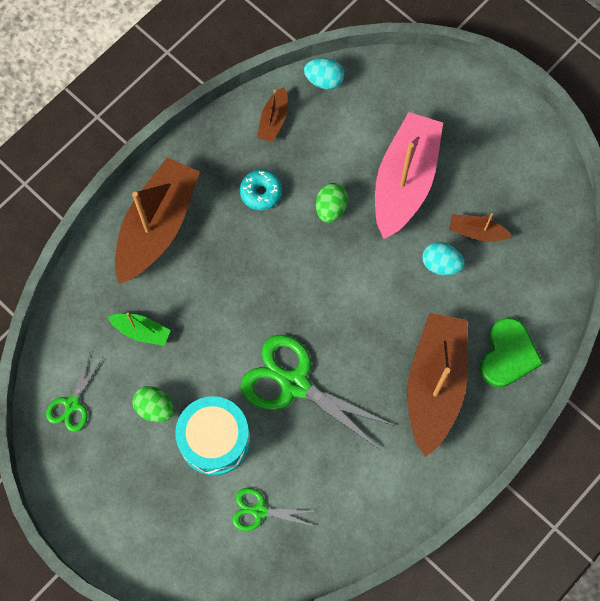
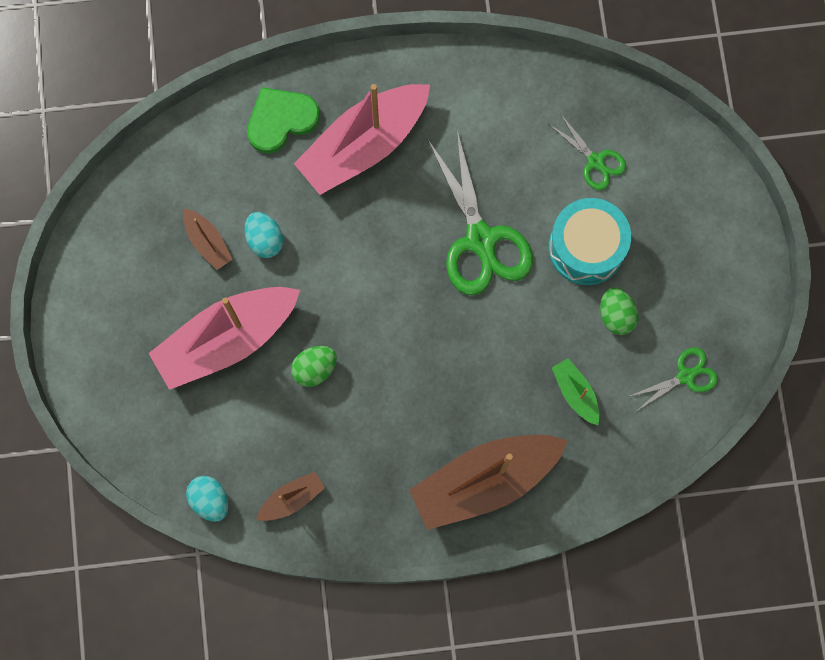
camera: 140 degrees left, 5 degrees up
(261, 192) = (364, 436): turquoise donut -> none
(435, 384) = (364, 145): brown boat -> pink boat

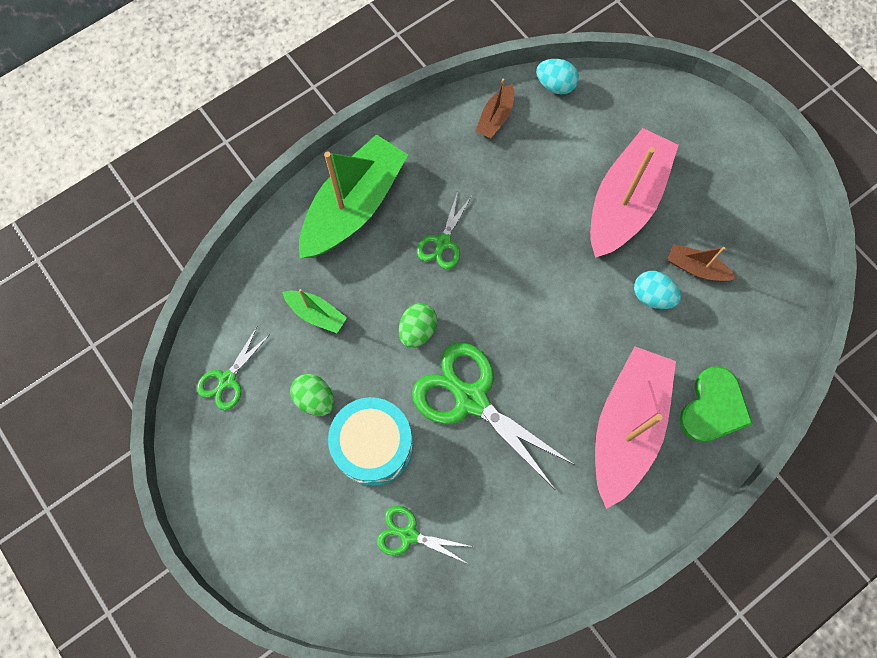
camera: 150 degrees right, 5 degrees down
(314, 369) = (541, 217): green egg -> green egg (417, 330)
(421, 397) = (443, 242): none -> green scissors
(484, 481) = (354, 206): brown boat -> green boat

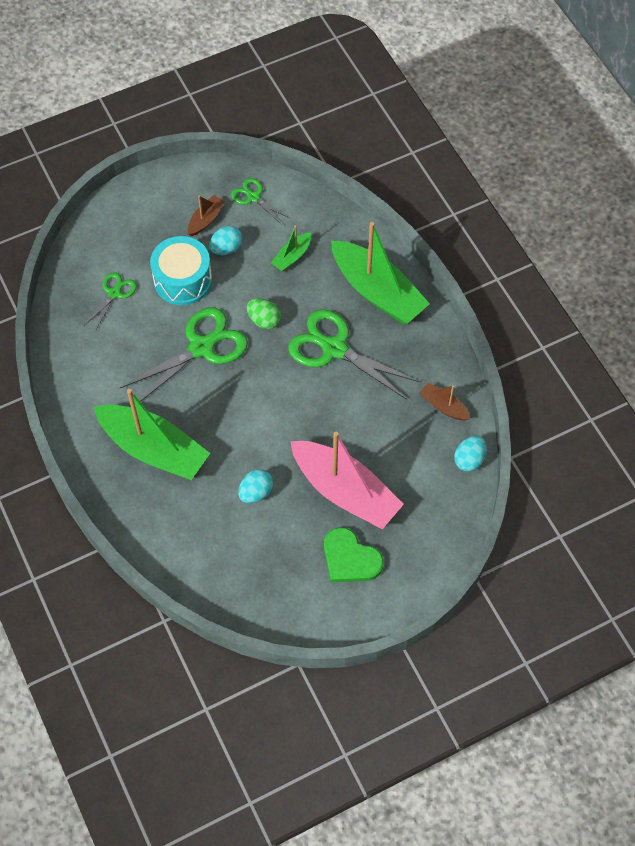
camera: 100 degrees right, 10 degrees down
(315, 399) = (226, 248): green egg -> turquoise egg
(443, 242) = (334, 349): green scissors -> green scissors, size x1.90
(626, 427) = (154, 449): pink boat -> green boat
(696, 268) = (273, 533): brown boat -> brown boat (205, 220)
(713, 407) = (153, 515): green heart -> green heart (350, 558)

